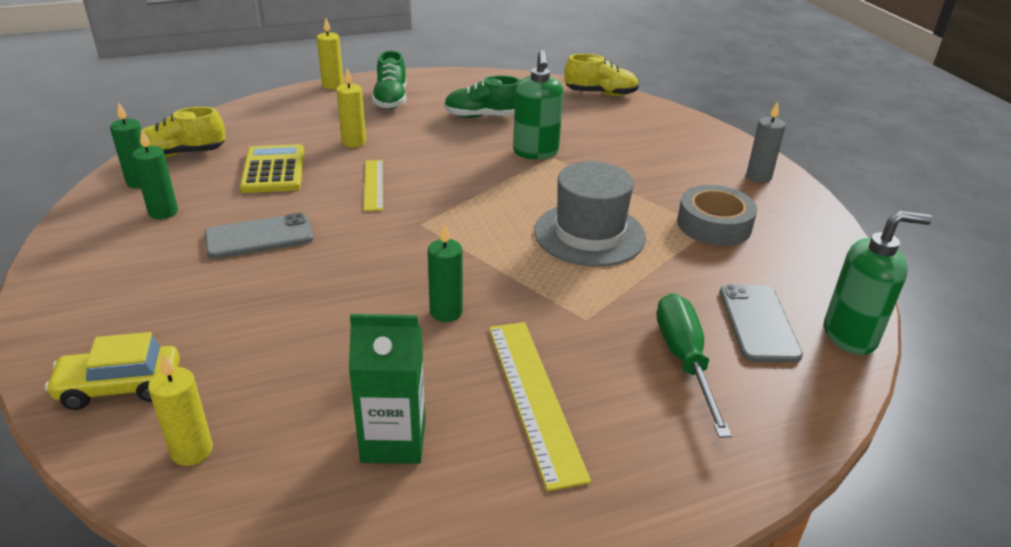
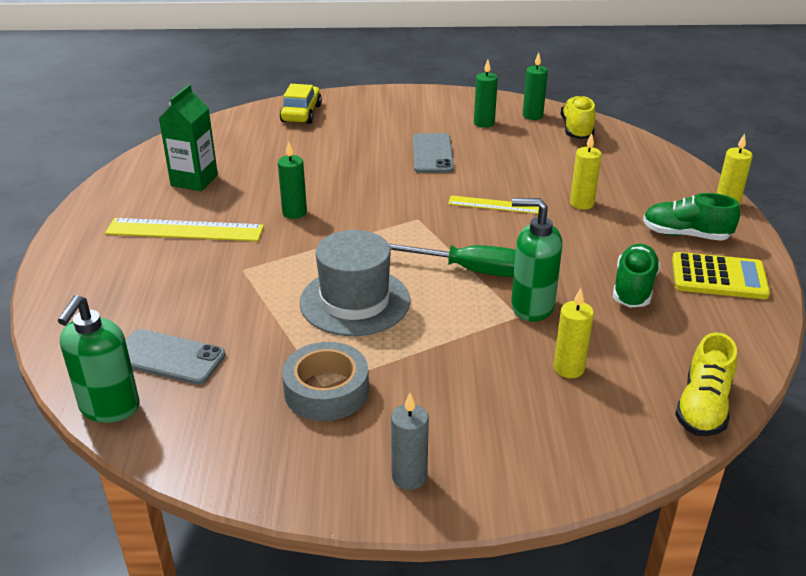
camera: 110 degrees right, 0 degrees up
(192, 451) = (237, 130): yellow candle -> yellow candle (569, 368)
(274, 170) = (536, 164): yellow calculator -> yellow calculator (719, 277)
(684, 360) = (163, 301): green screwdriver -> green screwdriver (470, 270)

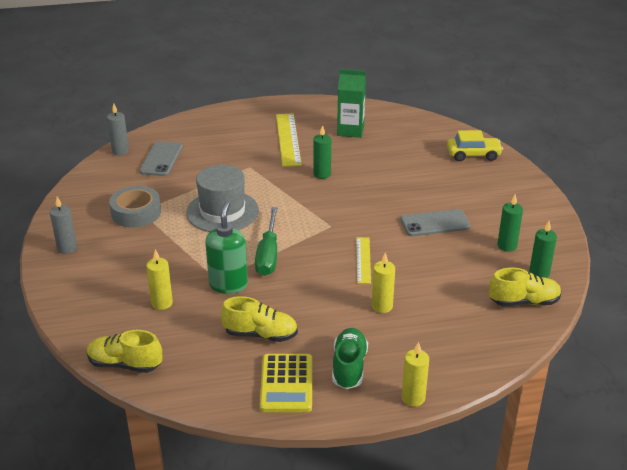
camera: 80 degrees right, 0 degrees up
(109, 407) = (120, 151): green soap dispenser -> grey candle
(633, 288) = (260, 334): green shoe -> yellow shoe

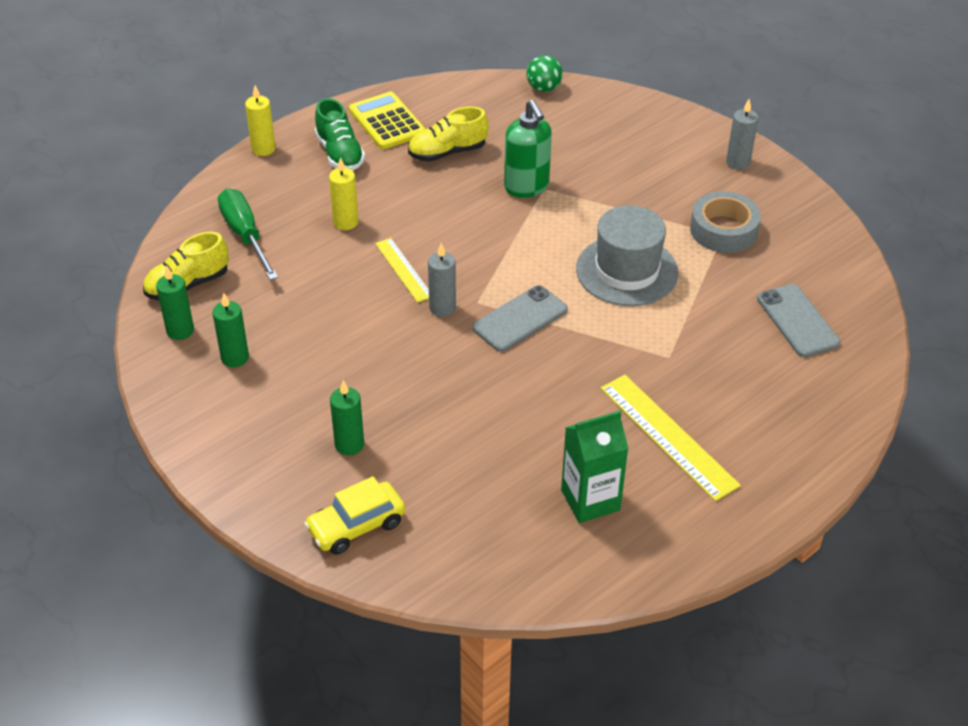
camera: 150 degrees right, 10 degrees up
(120, 151) = (866, 312): grey candle -> grey candle (442, 308)
(125, 364) = (543, 88): yellow shoe -> green ball
(162, 303) = (572, 146): yellow candle -> none
(268, 255) = (517, 235): green screwdriver -> green screwdriver (245, 235)
(322, 174) = (557, 384): green candle -> green candle (349, 444)
(435, 223) = (346, 358): grey phone -> grey phone (520, 319)

